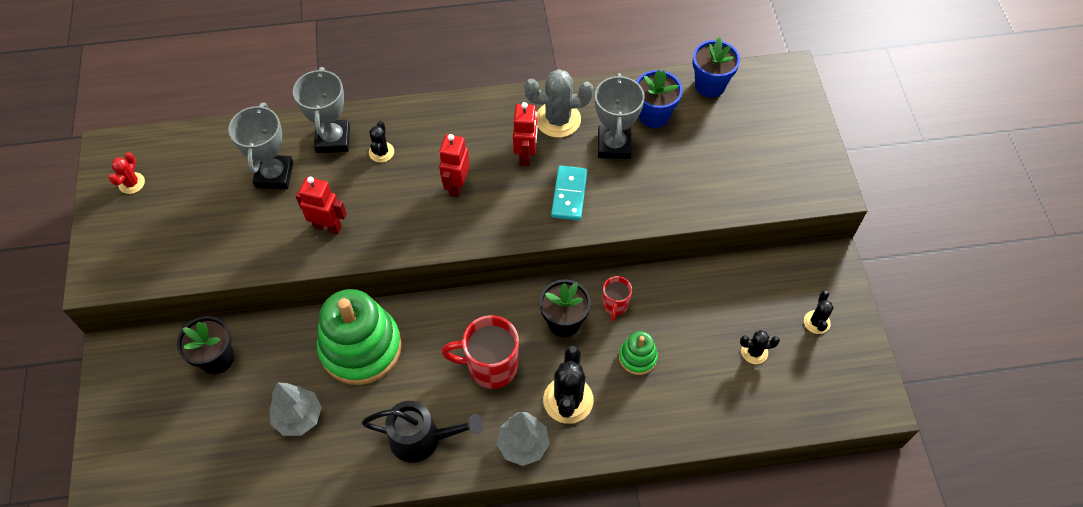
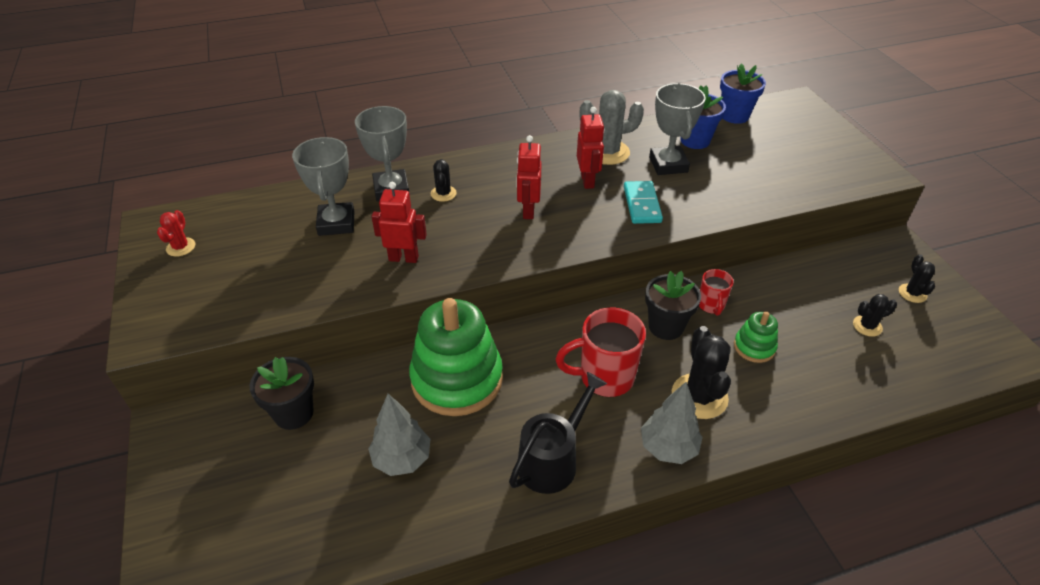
camera: 10 degrees left, 15 degrees down
(423, 439) = (553, 459): black watering can -> black watering can turned 45 degrees counterclockwise

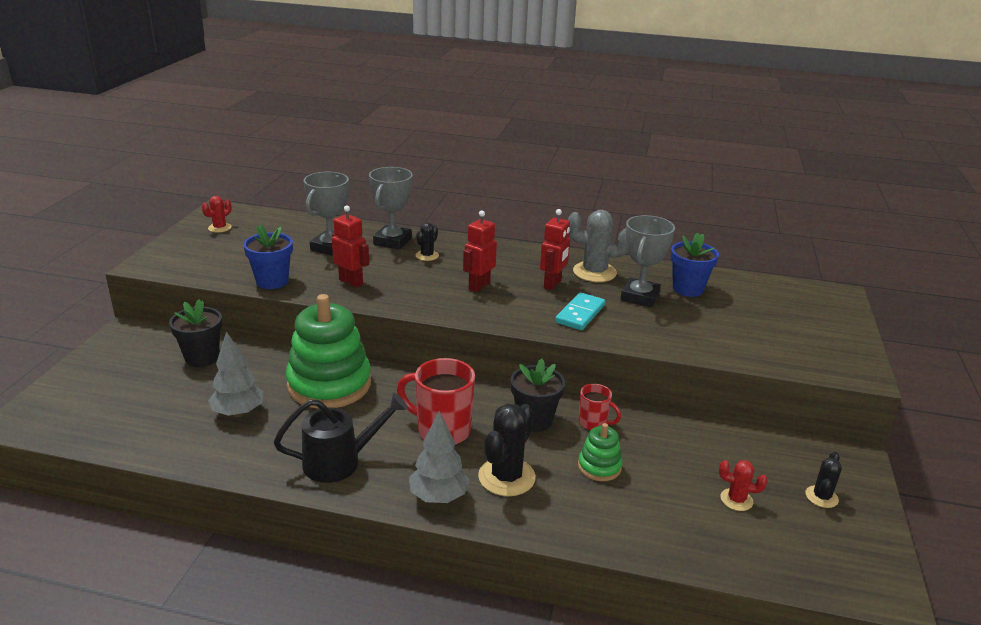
camera: 30 degrees right, 15 degrees down
(711, 306) = (593, 423): red mug -> red mug turned 90 degrees counterclockwise
(734, 116) = (752, 284): blue flower pot -> blue flower pot (272, 281)
(867, 326) = (736, 500): black cactus -> red cactus

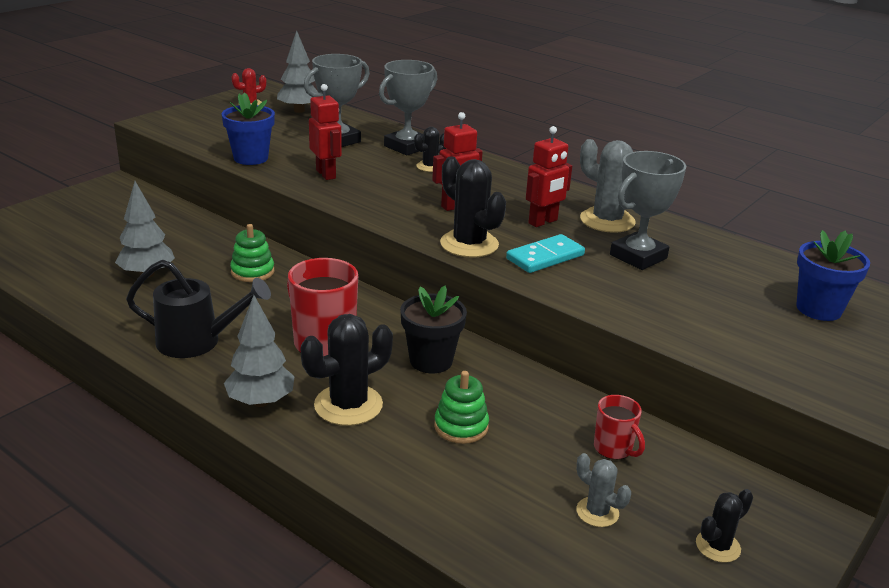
camera: 25 degrees right, 0 degrees up
(202, 357) = (160, 220): black flower pot -> none
(269, 225) = (299, 110): none -> grey tree
(329, 384) = (252, 272): green stacking toy -> green stacking toy, size x0.47
(518, 317) = (469, 244): none -> black cactus
(593, 423) = (496, 382): red mug -> red mug (614, 449)
(688, 289) = (711, 262): blue flower pot -> blue flower pot (818, 309)
(736, 500) = (597, 512): red cactus -> grey cactus

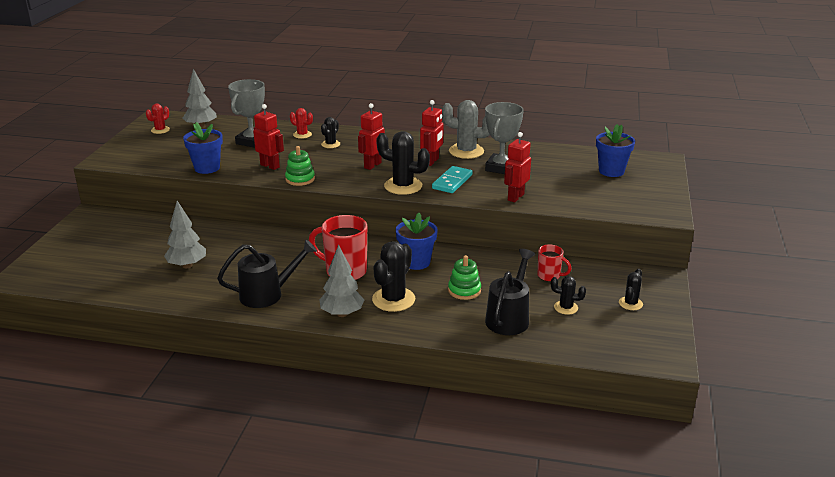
camera: 25 degrees left, 0 degrees up
(252, 272) = (256, 244): green stacking toy -> green stacking toy (300, 179)
(407, 147) = (302, 135): grey trophy -> red cactus
(431, 361) = (416, 262): black flower pot -> blue flower pot
(491, 495) = (509, 317): none -> black watering can
(597, 512) = (566, 307): grey cactus -> black cactus
(620, 305) = (515, 197): none -> red robot

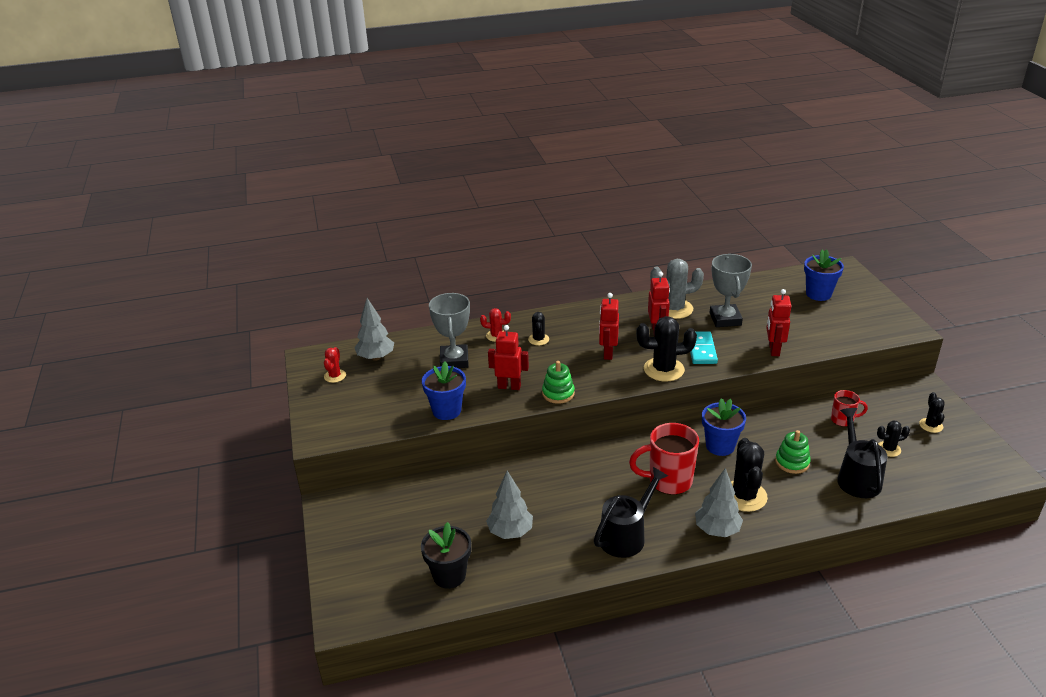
camera: 25 degrees left, 5 degrees up
(114, 276) = (449, 575): none -> black flower pot

